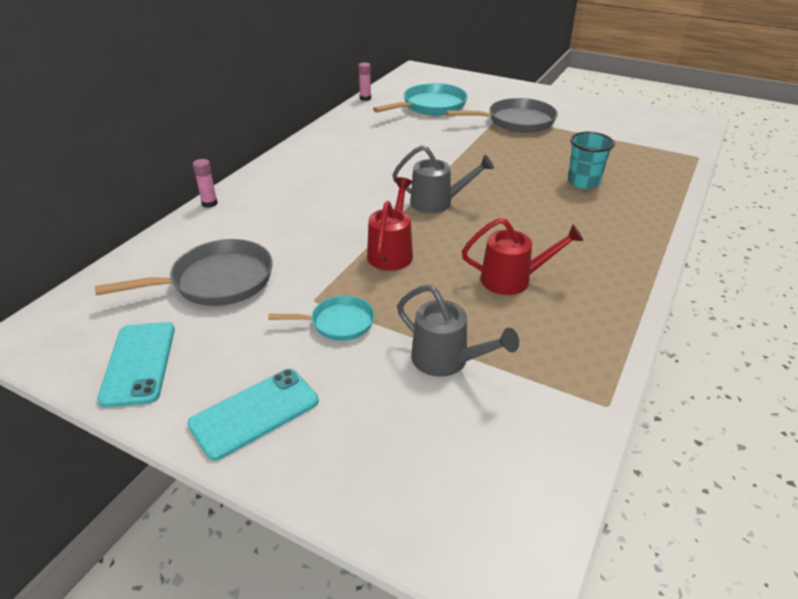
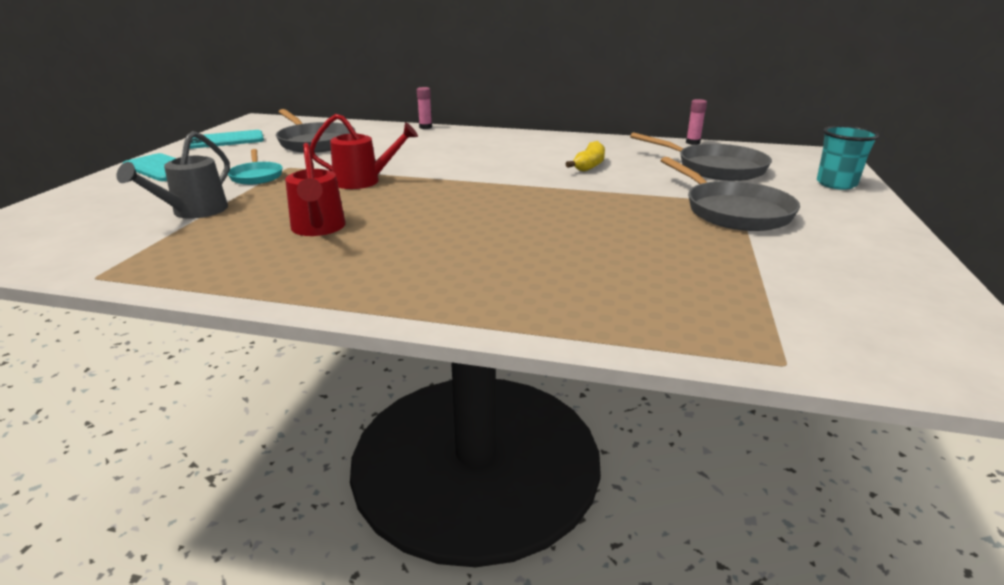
camera: 75 degrees right, 10 degrees down
(400, 145) = (589, 165): none -> yellow banana
(431, 106) = (715, 168): turquoise pan -> grey pan
(438, 203) = (466, 189): grey watering can -> none
(583, 182) = (574, 258): turquoise cup -> turquoise cup (836, 184)

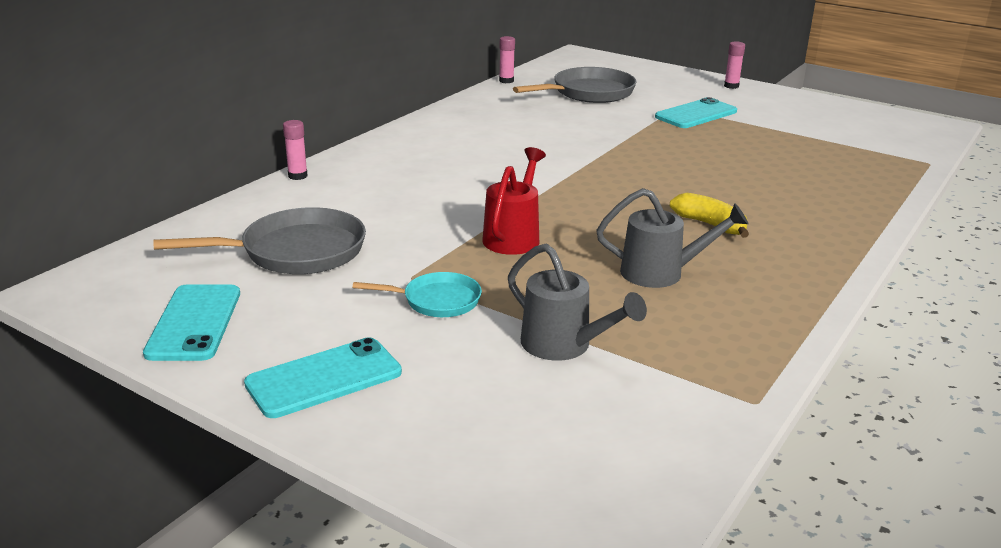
camera: 70 degrees left, 0 degrees up
(318, 229) = (661, 273): red watering can -> grey watering can
(589, 165) = (543, 130): yellow banana -> yellow banana (710, 225)
(733, 211) = (696, 114): grey pan -> turquoise phone
(836, 184) = (654, 73): turquoise cup -> none
(871, 220) = (731, 86): none -> pink glue stick

